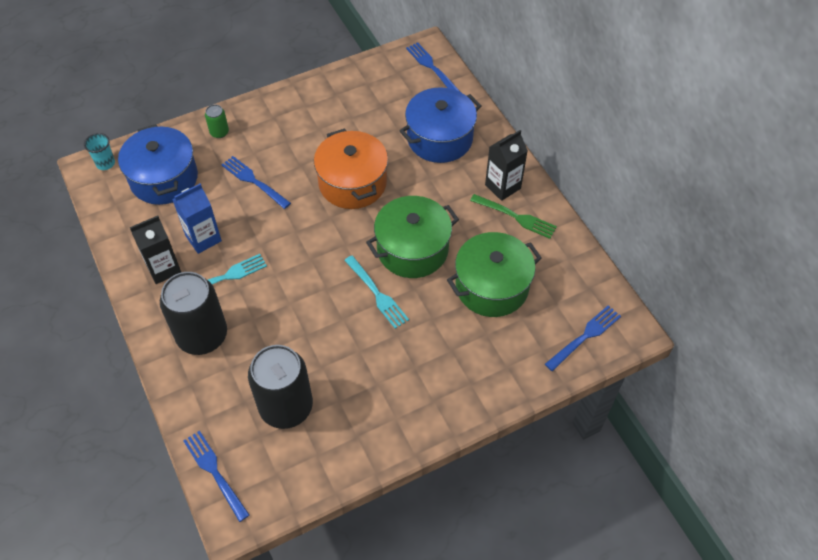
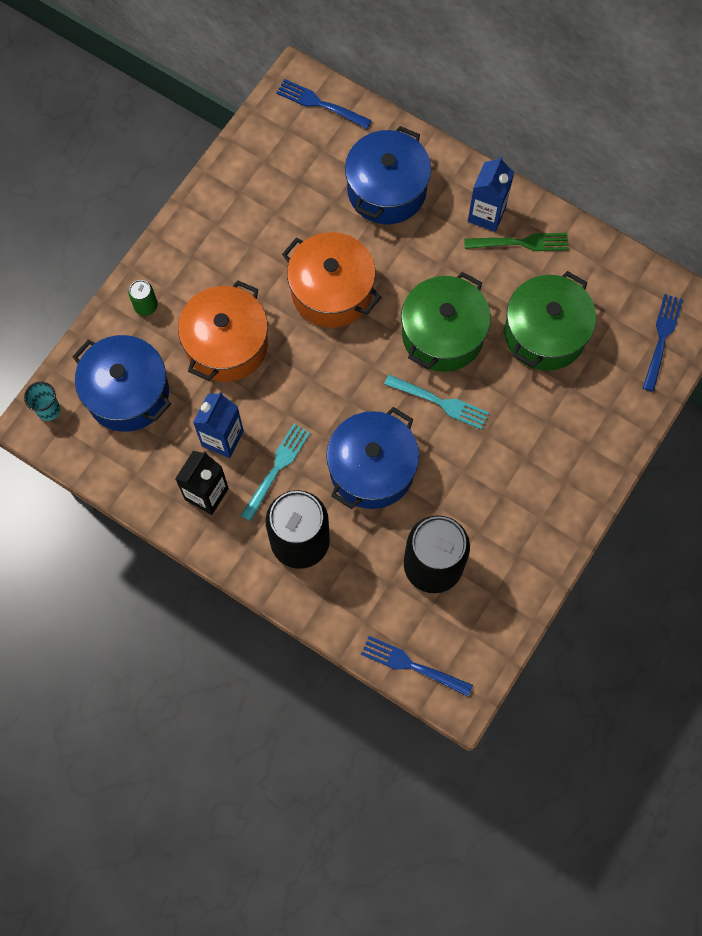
camera: 30 degrees left, 15 degrees up
(254, 181) = (227, 344): blue fork -> orange pot
(292, 313) = (372, 469): none -> blue pot
(502, 186) = (486, 214): black carton -> blue carton

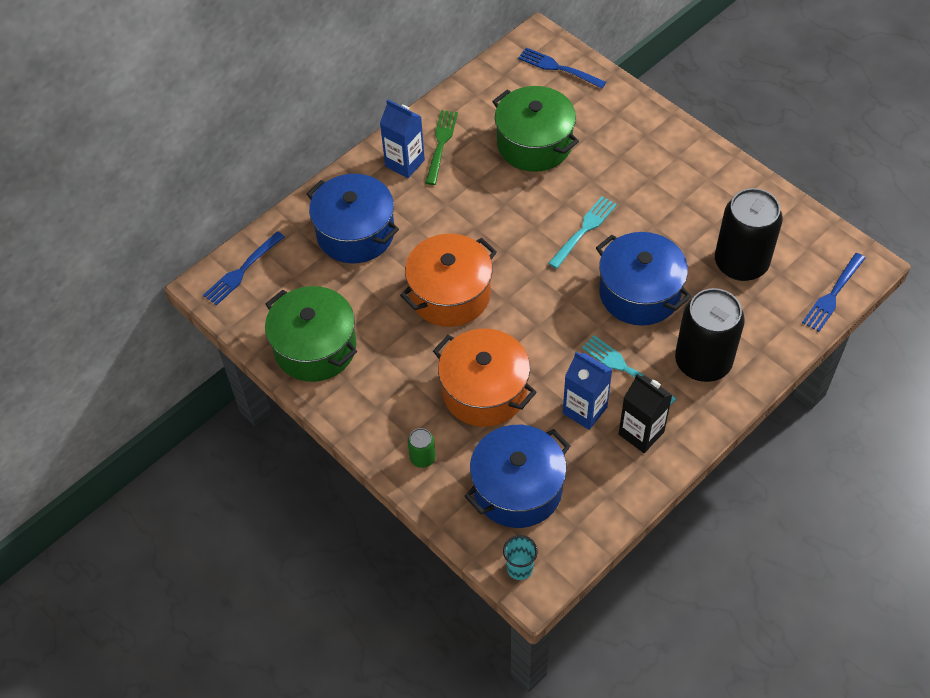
camera: 75 degrees left, 15 degrees down
(442, 334) = (517, 216): green pot -> green pot (315, 347)

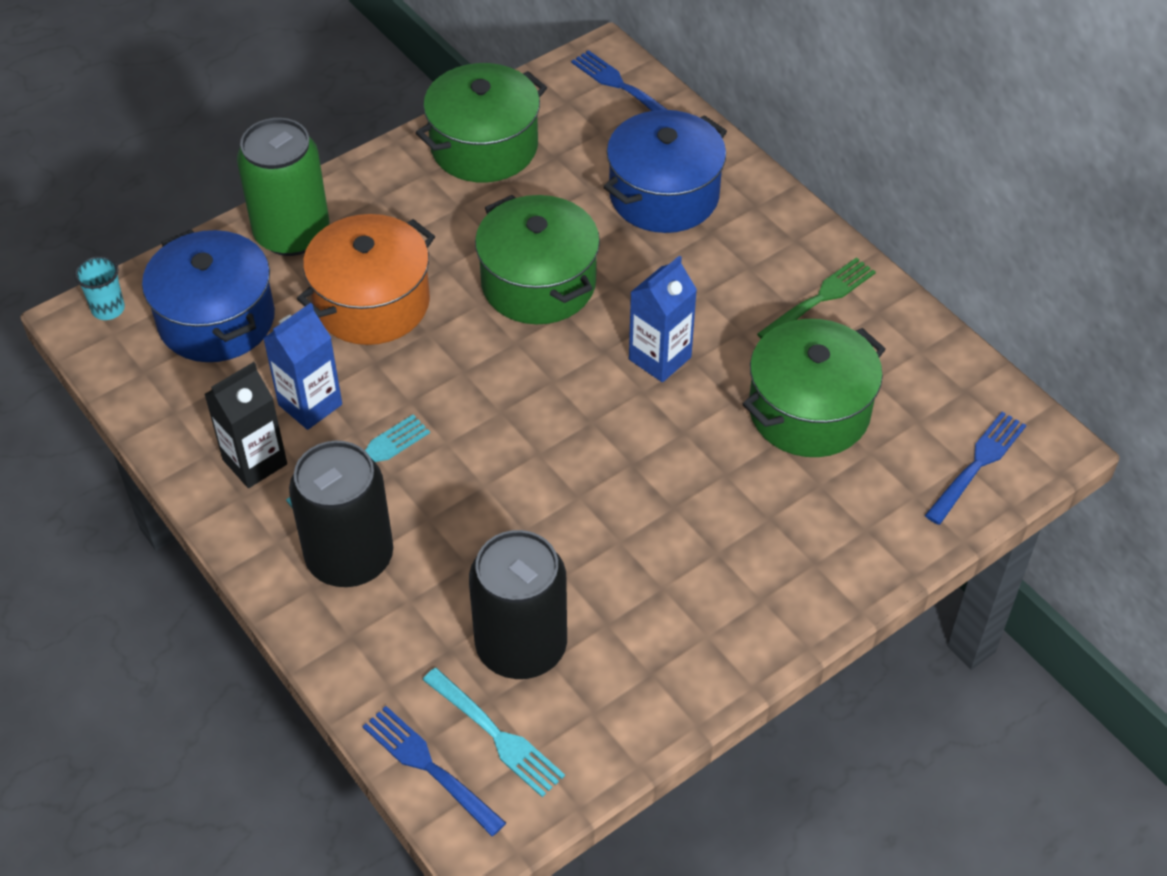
camera: 95 degrees right, 5 degrees down
(405, 163) = (786, 255): blue carton -> blue carton (660, 358)
(422, 458) = (292, 234): green can -> green can, size x2.31
(441, 144) = (820, 299): green fork -> green fork turned 60 degrees counterclockwise
(450, 294) = (538, 283): orange pot -> green pot
(584, 230) = (625, 449): turquoise fork -> turquoise fork (496, 735)
(639, 293) = (492, 500): blue pot -> none

